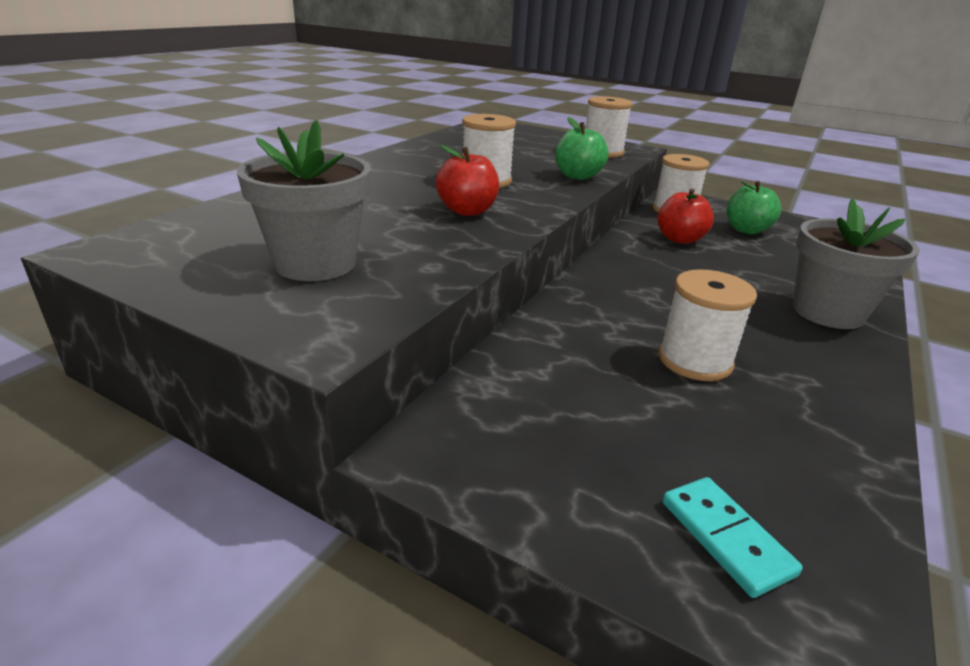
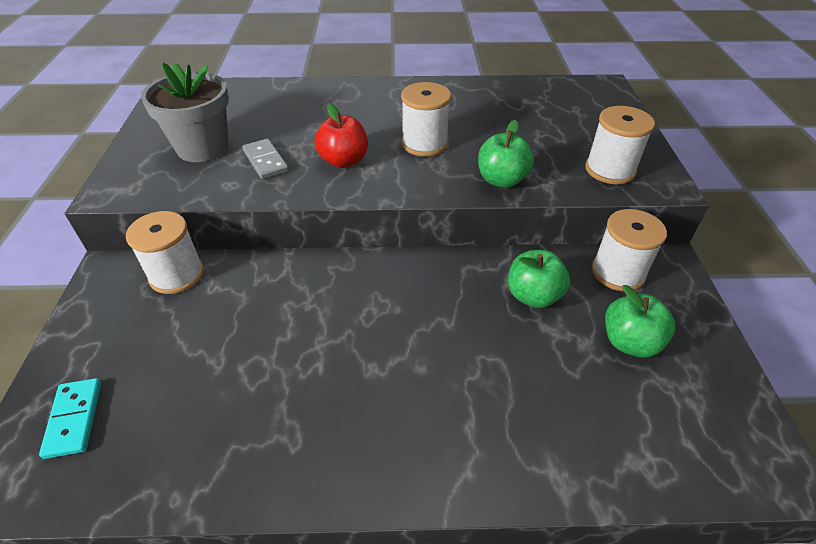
camera: 60 degrees right, 15 degrees up
(410, 240) = (265, 161): none -> grey domino
(679, 239) = (533, 296): red apple -> green apple
(695, 360) = (279, 361): white spool -> white spool (176, 275)
(726, 537) = (74, 419): turquoise domino -> turquoise domino turned 45 degrees counterclockwise
(827, 312) = (452, 445): grey flower pot -> none

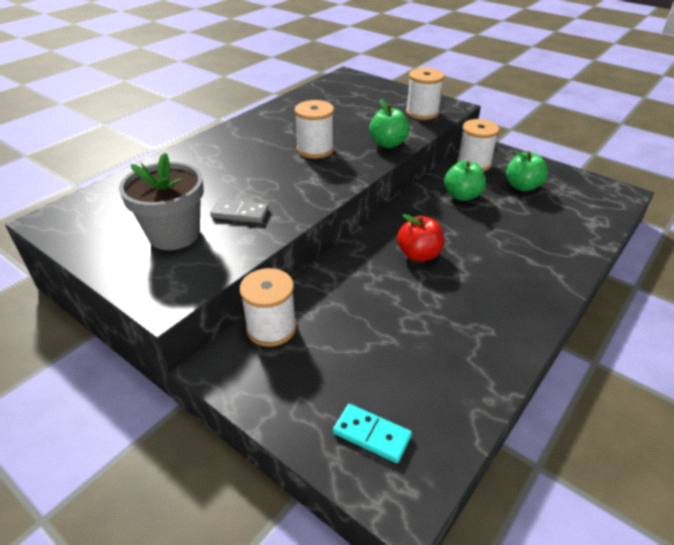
camera: 50 degrees left, 5 degrees down
(343, 161) = (289, 184): red apple -> red apple (418, 254)

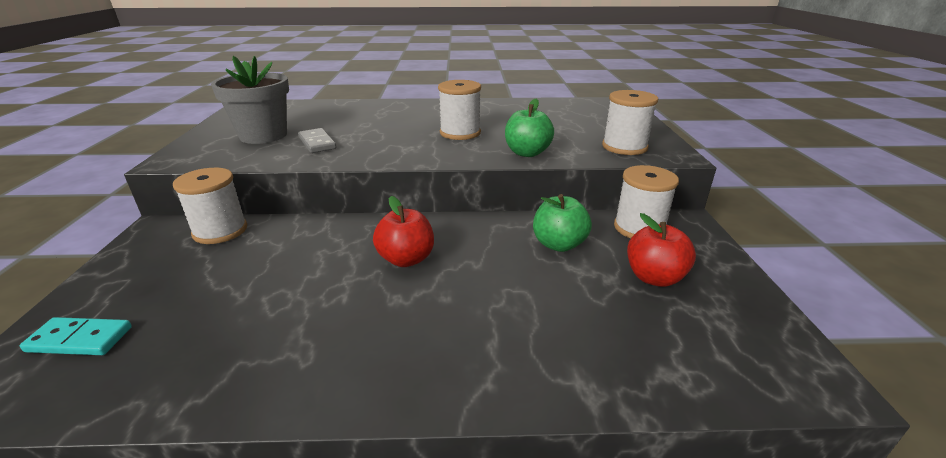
camera: 50 degrees right, 10 degrees down
(372, 434) = (80, 339): turquoise domino -> turquoise domino turned 75 degrees counterclockwise
(522, 186) = (654, 277): green apple -> red apple

